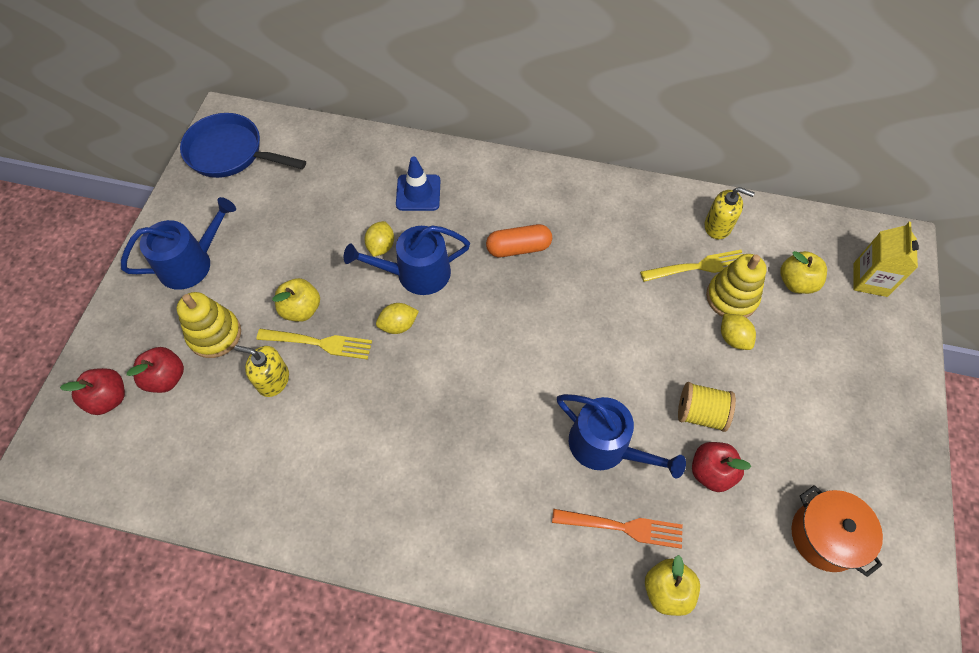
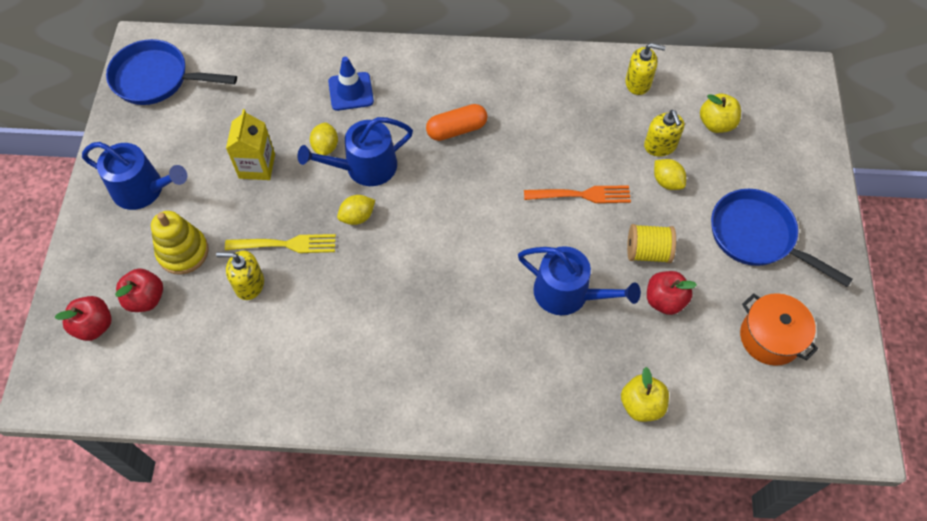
camera: 10 degrees left, 0 degrees up
(191, 263) = (143, 189): blue watering can -> blue watering can turned 60 degrees clockwise
(301, 309) = (261, 216): yellow apple -> none
(621, 527) = (593, 359): orange fork -> orange fork (581, 195)
(697, 267) = (625, 123): yellow fork -> none
(731, 297) = (660, 146): yellow stacking toy -> yellow soap dispenser
(825, 415) = (757, 236): none -> blue pan
(870, 280) = (781, 111): yellow carton -> yellow carton (257, 166)

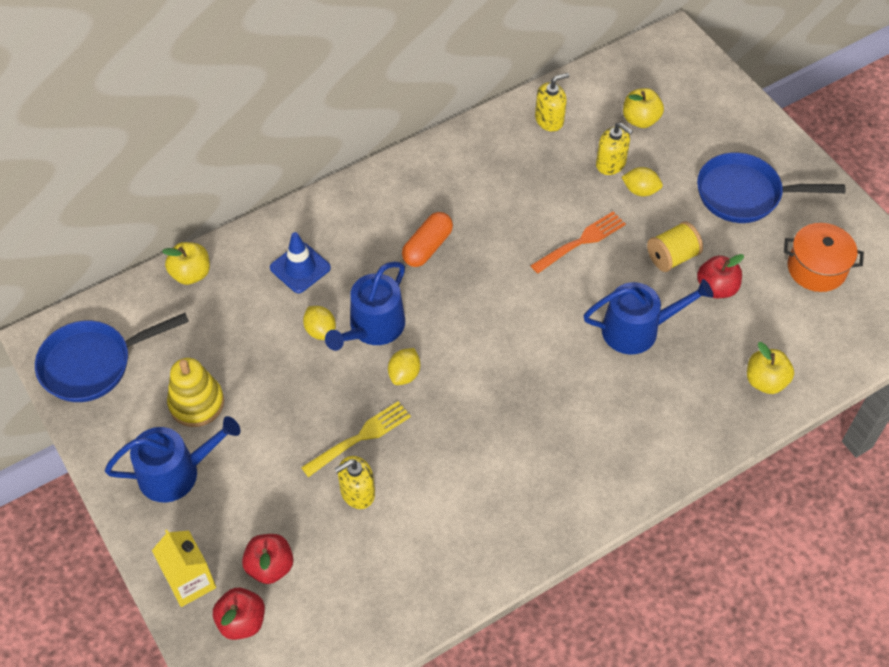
camera: 35 degrees left, 5 degrees down
(183, 252) = (268, 504): yellow stacking toy -> yellow stacking toy (196, 403)
(257, 166) = (270, 385): yellow carton -> yellow carton (190, 581)
(273, 52) = (191, 274): none -> yellow apple

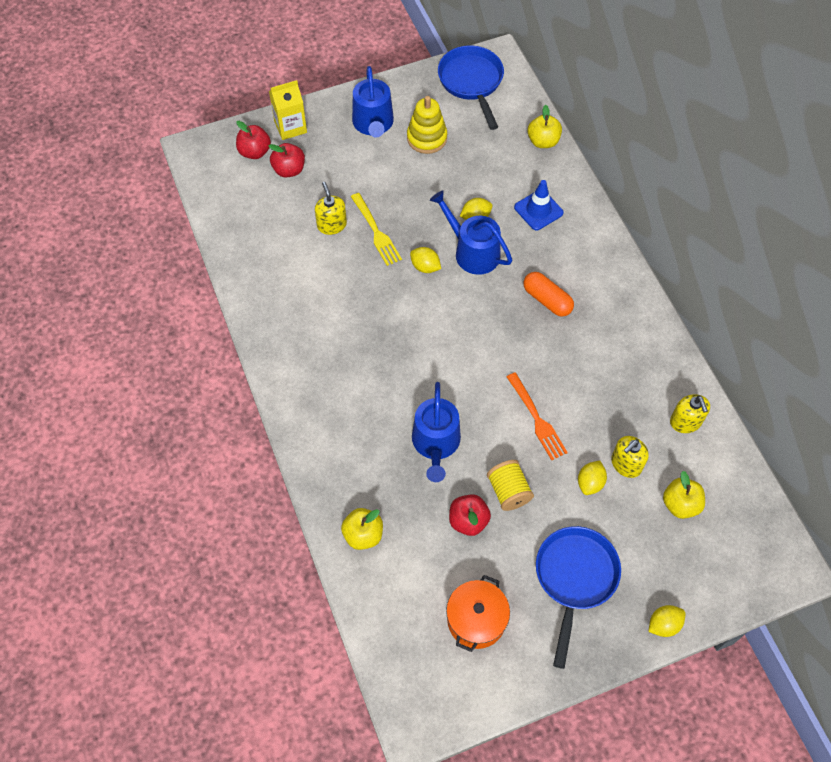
camera: 100 degrees right, 5 degrees up
(764, 126) = (663, 624): none -> yellow lemon

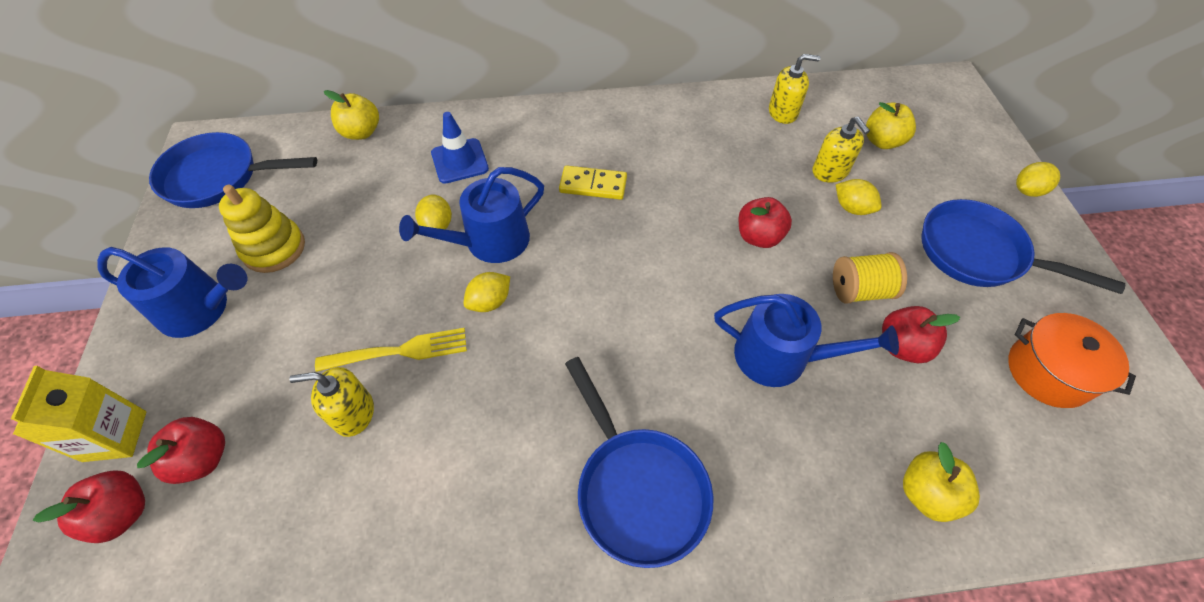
camera: 75 degrees left, 5 degrees down
(325, 377) = (638, 489): none -> blue pan
(536, 418) = (758, 236): orange fork -> red apple
(547, 300) = (593, 185): orange capsule -> yellow domino
(663, 624) = (1027, 191): yellow lemon -> yellow lemon turned 75 degrees clockwise

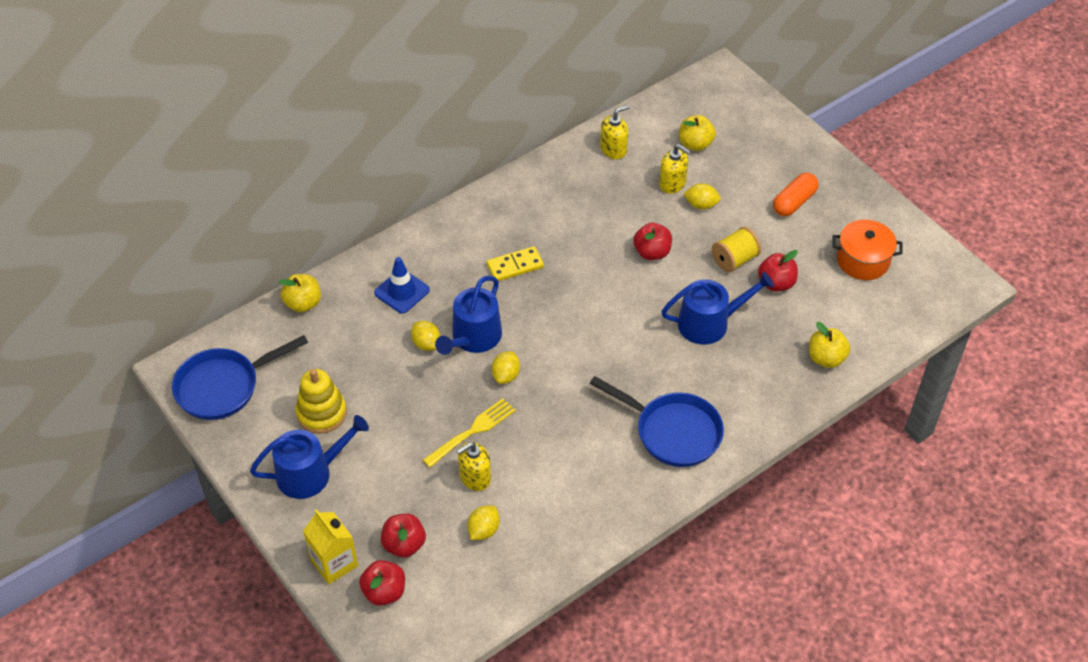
camera: 30 degrees left, 5 degrees down
(978, 253) = (794, 202): blue pan -> orange capsule
(1027, 191) = (806, 142): yellow lemon -> yellow lemon (483, 530)

